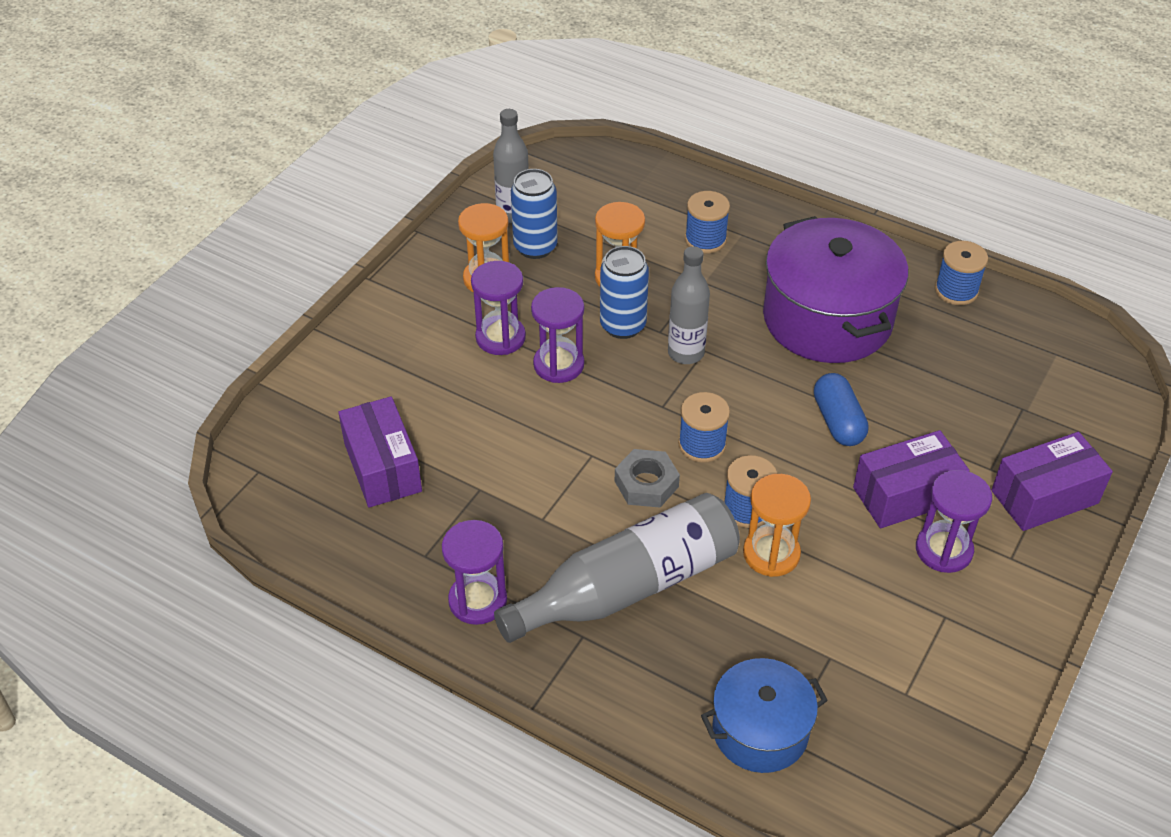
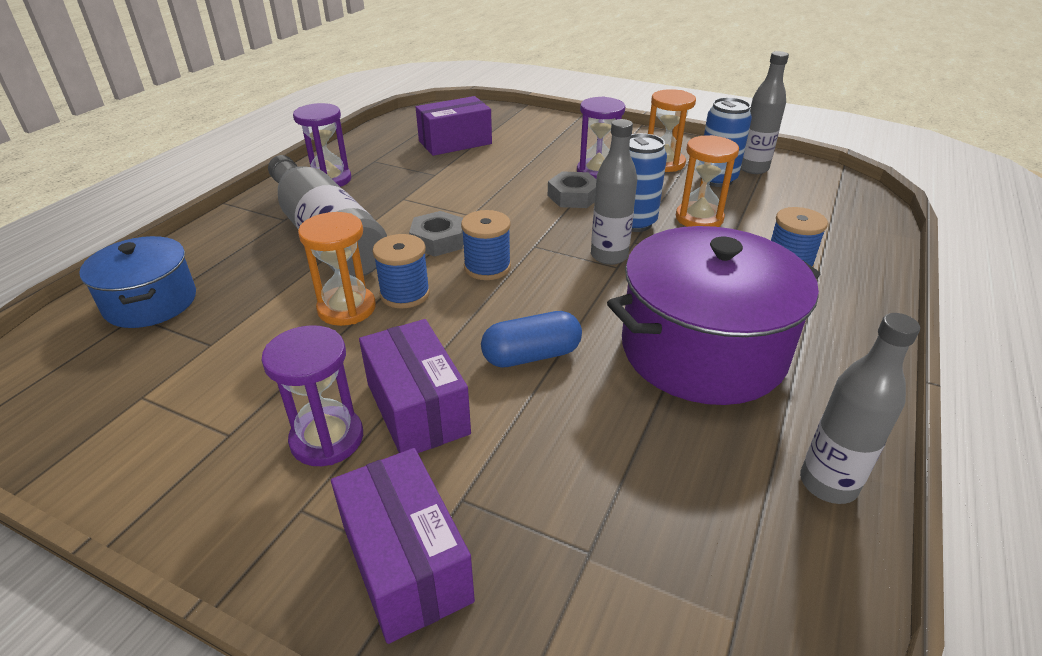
camera: 85 degrees right, 10 degrees down
(558, 365) = (573, 196): purple hourglass -> grey nut
(956, 290) = (828, 484): blue spool -> grey bottle

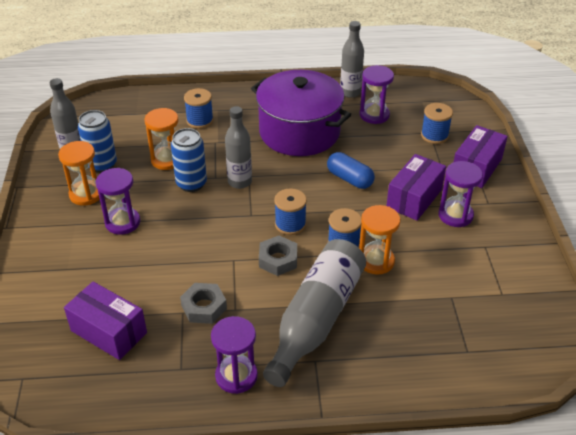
camera: 120 degrees left, 5 degrees up
(151, 302) = (452, 355): blue pot -> none
(571, 553) = (434, 135): none -> blue spool
(573, 196) = (171, 221): grey nut -> grey nut (204, 307)
(712, 482) = (374, 115): none -> purple hourglass

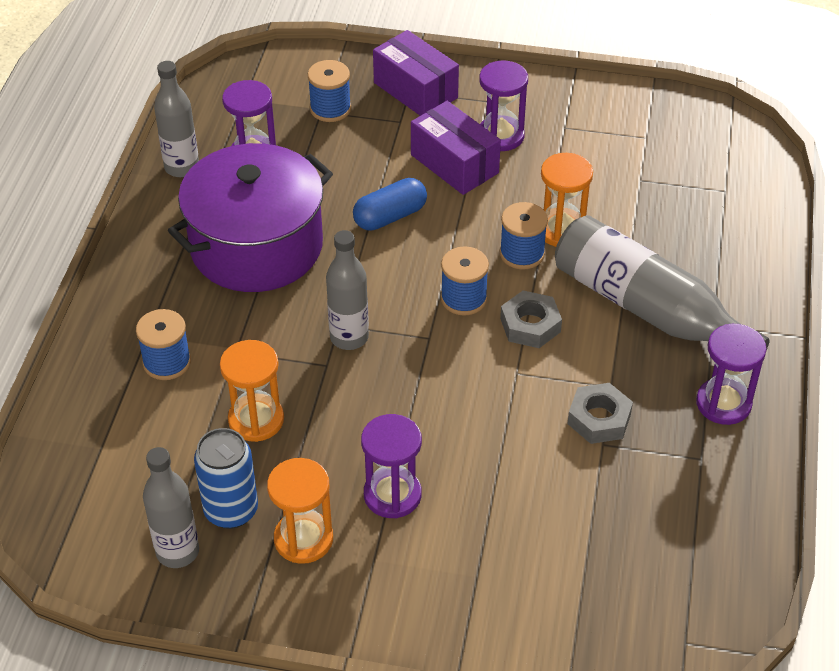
camera: 75 degrees left, 5 degrees up
(109, 331) = (620, 532): purple box -> none
(191, 183) = (330, 396): blue can -> none

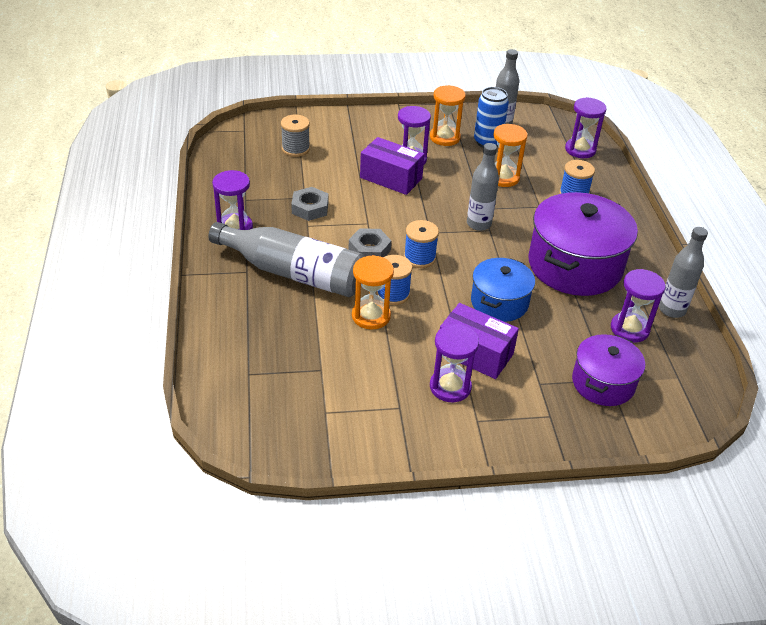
camera: 160 degrees right, 5 degrees down
(78, 457) = (580, 150): none -> purple hourglass
(330, 109) = (603, 383): blue spool -> purple pot
(390, 216) = (499, 302): blue capsule -> blue pot
(415, 90) = (545, 418): purple box -> purple box (391, 178)
(594, 565) = (295, 149): none -> grey spool

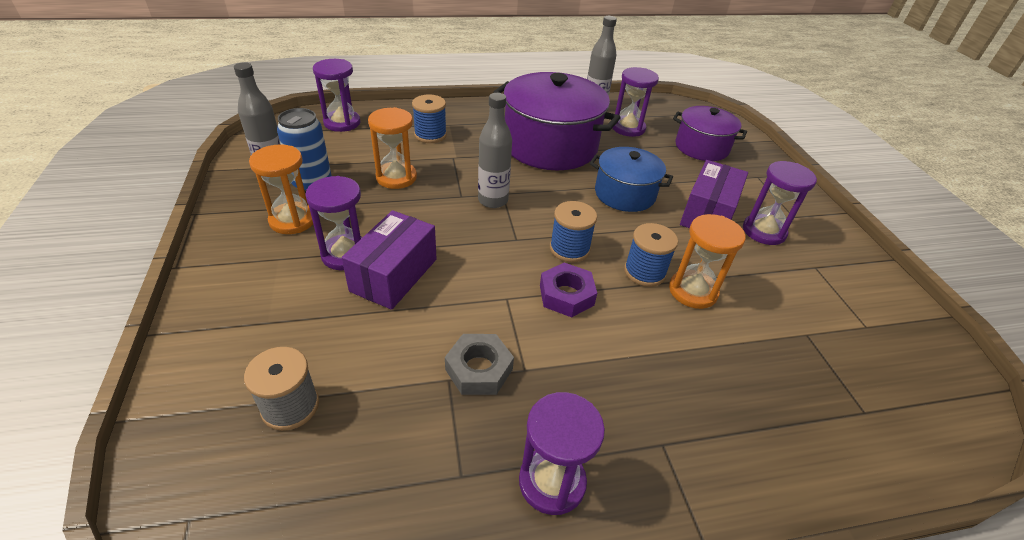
camera: 95 degrees left, 0 degrees up
(294, 273) = (643, 378): grey bottle -> none
(369, 250) = (566, 295): grey nut -> purple nut

